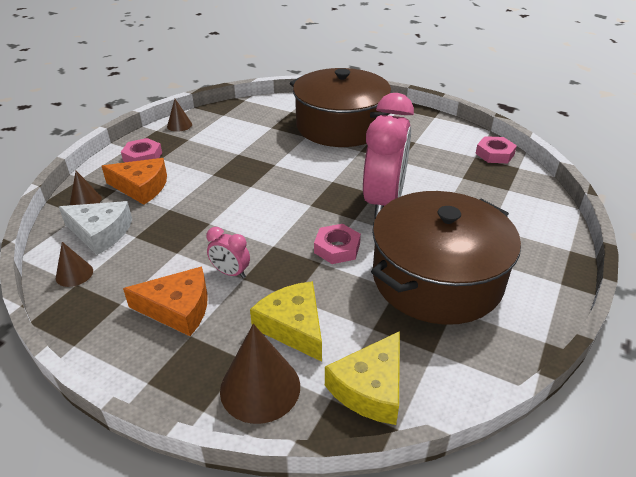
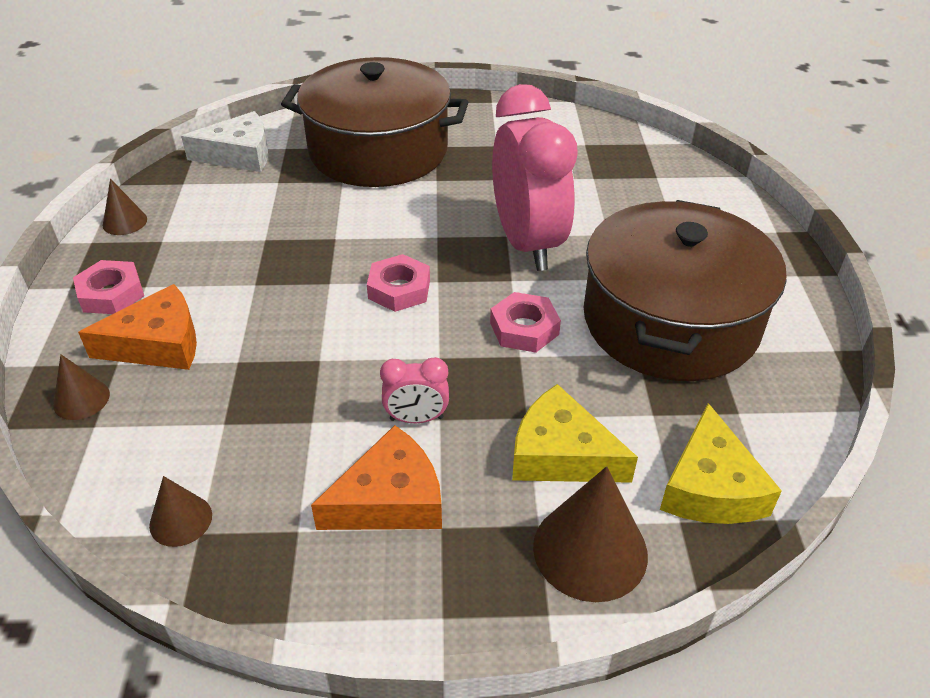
camera: 30 degrees left, 5 degrees up
(100, 233) = (160, 440): white cheese -> white cheese (239, 155)
(494, 154) = (604, 133): pink nut -> pink nut (399, 289)

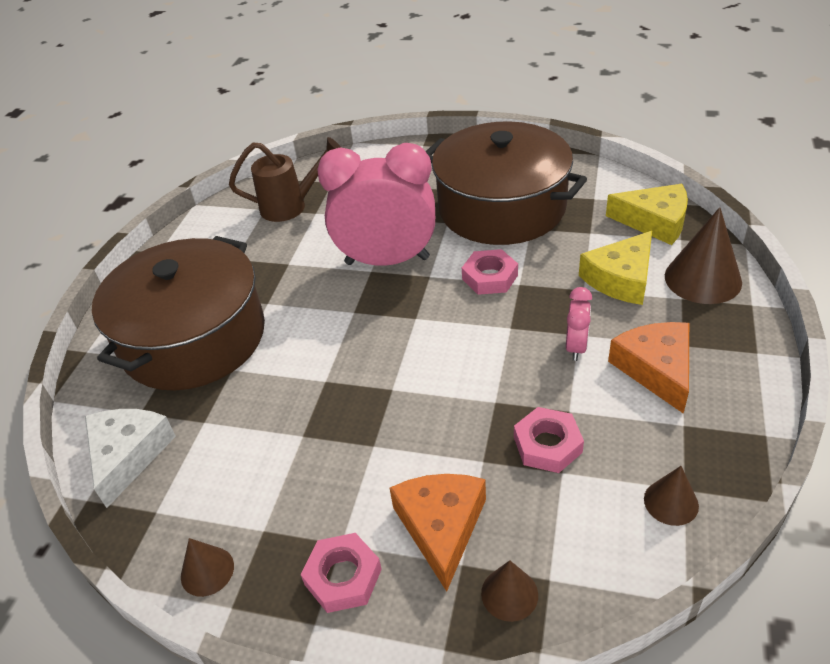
camera: 70 degrees left, 0 degrees up
(399, 289) = (418, 342): pink nut -> pink nut (547, 445)
(597, 159) = (291, 206): none -> brown watering can

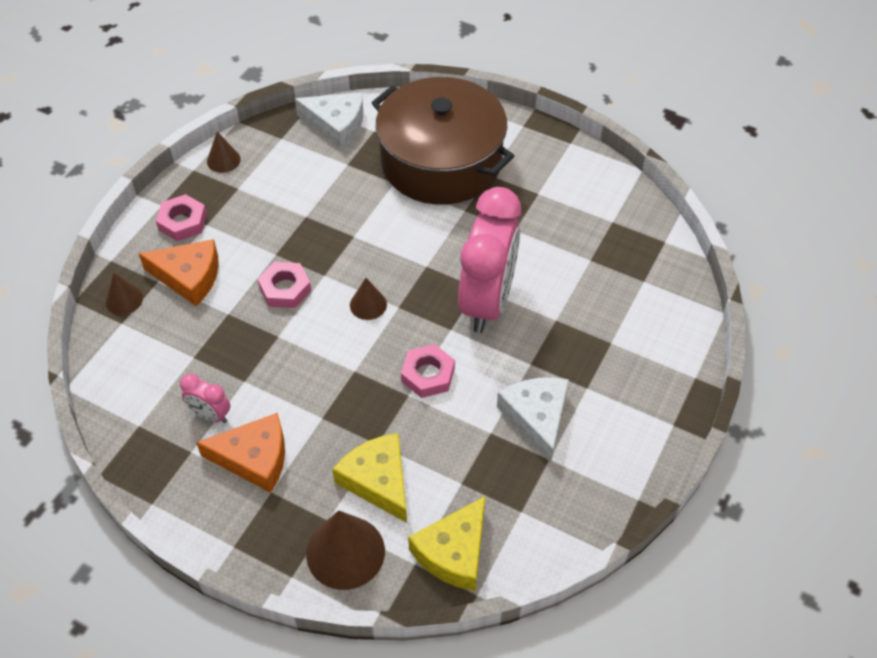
camera: 100 degrees right, 10 degrees up
(291, 206) = (609, 242): brown watering can -> none
(501, 208) = (537, 417): brown pot -> white cheese
(547, 445) = (220, 356): pink nut -> pink nut (285, 289)
(576, 347) = (308, 410): pink clock -> pink clock (210, 415)
(671, 502) = (133, 412): brown cone -> brown cone (368, 304)

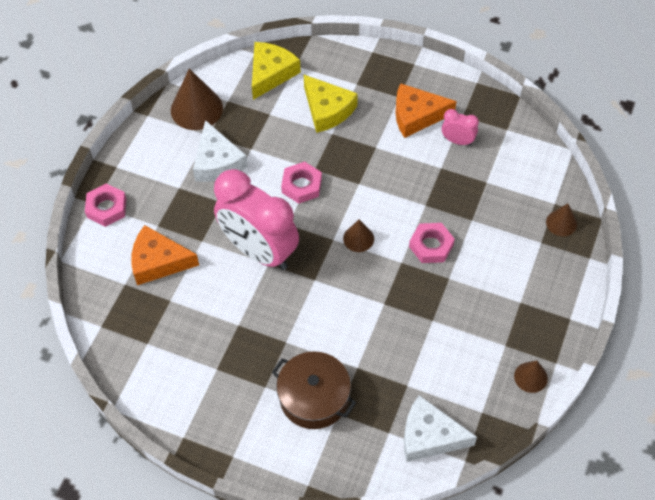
camera: 175 degrees right, 5 degrees up
(183, 222) = (542, 302): pink nut -> pink nut (106, 208)
(189, 277) = (516, 248): orange cheese -> orange cheese (158, 261)
(345, 552) = (341, 67): brown cone -> brown cone (196, 109)
(441, 162) = (314, 397): brown pot -> brown pot, size x0.57
(487, 302) = (259, 250): pink clock -> pink clock turned 60 degrees counterclockwise

